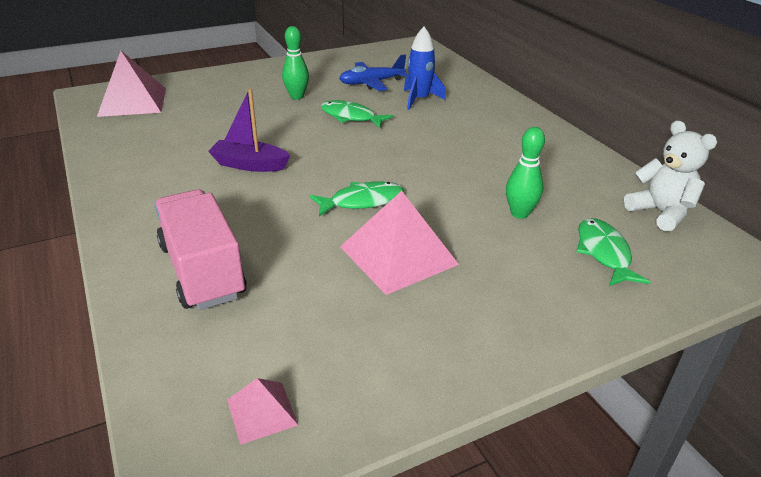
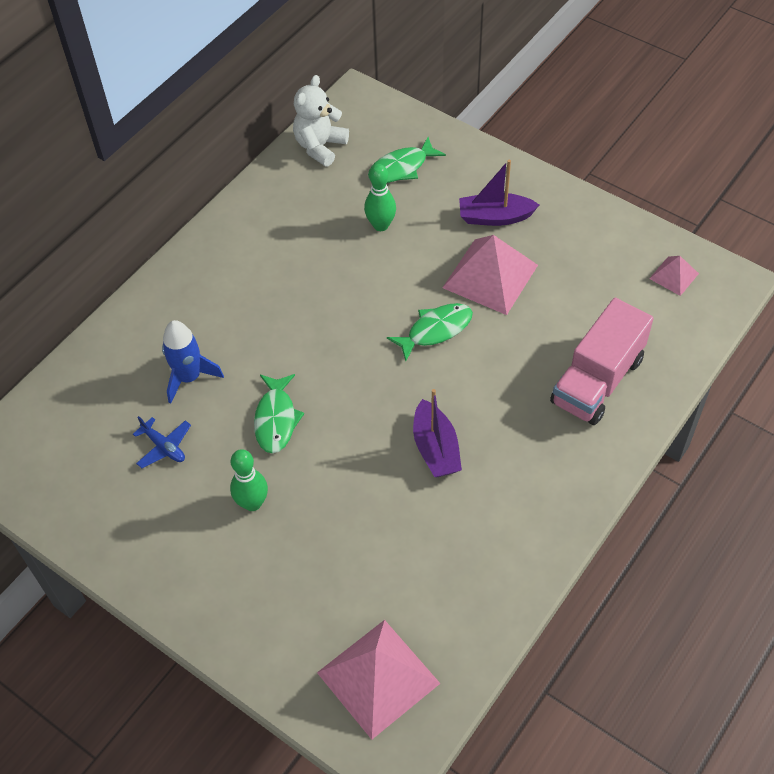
camera: 115 degrees left, 20 degrees up
(362, 201) = (435, 330): green fish -> green fish turned 105 degrees clockwise
(371, 83) = (164, 447): blue plane -> blue plane, size x0.65
(483, 291) = (495, 217): none -> purple boat

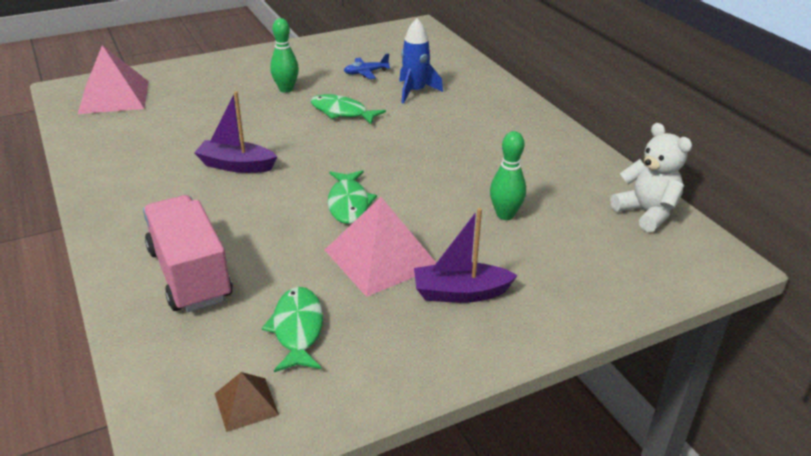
camera: 115 degrees right, 20 degrees down
(401, 168) = (583, 254): green fish -> green fish (297, 329)
(495, 217) = (460, 293): purple boat -> purple boat turned 120 degrees counterclockwise
(674, 276) = (246, 404): pink pyramid -> brown pyramid

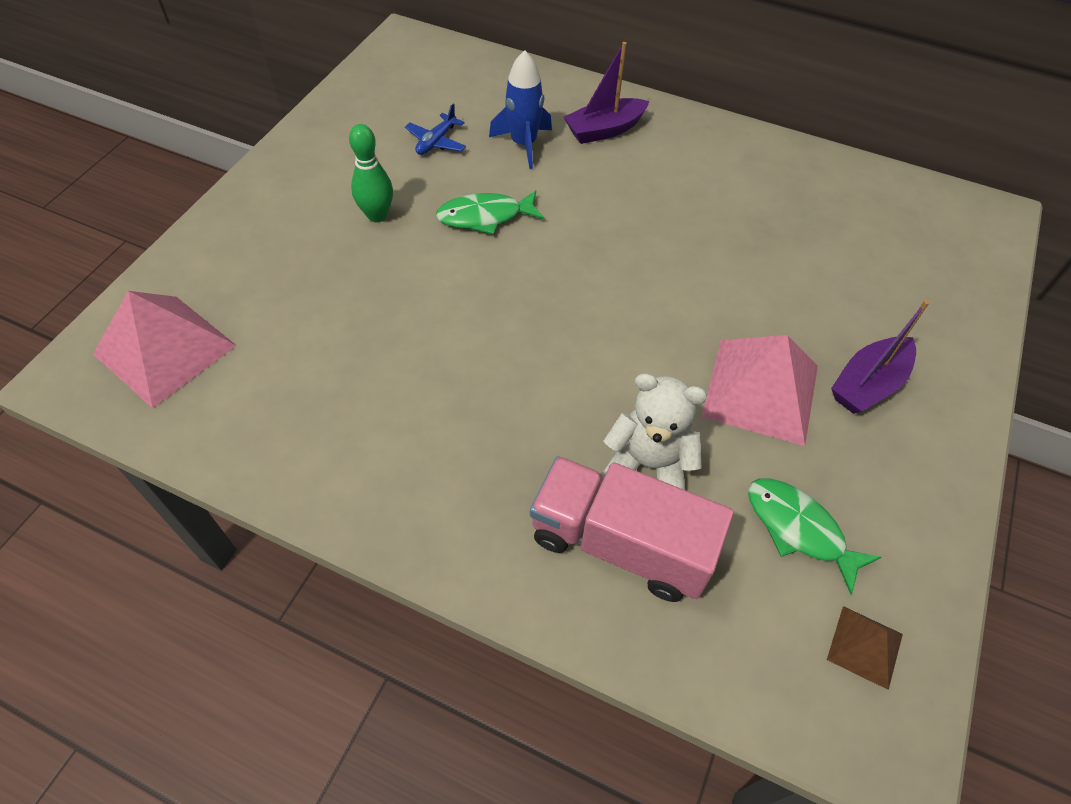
camera: 40 degrees left, 20 degrees up
(236, 165) = (471, 364): purple boat -> purple boat (604, 130)
(348, 203) = (650, 342): green fish -> none
(505, 215) = (795, 266): green bowling pin -> none
(646, 213) = (891, 193): white teddy bear -> white teddy bear (648, 464)

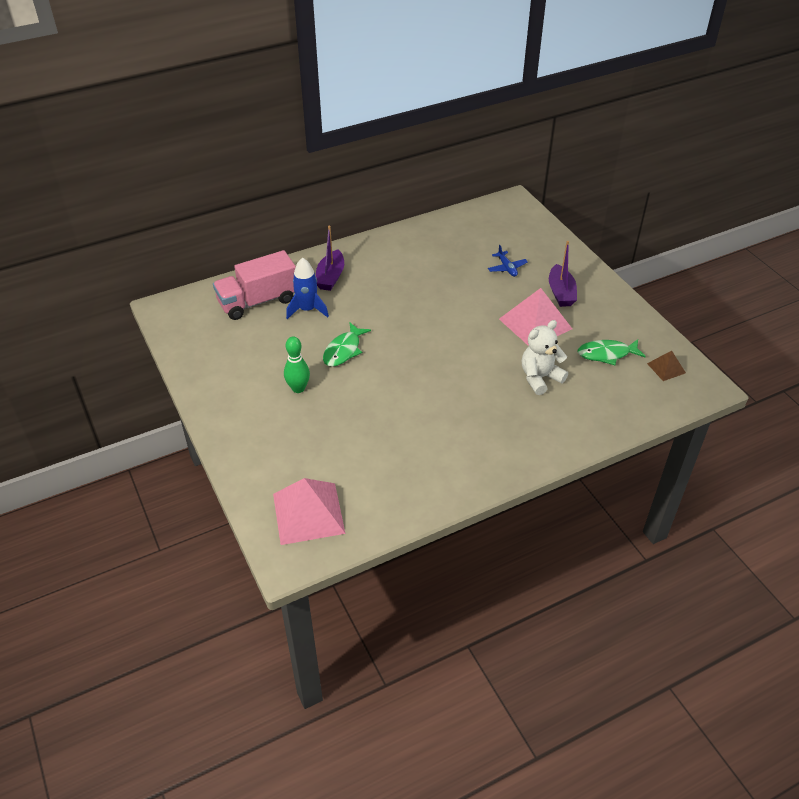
camera: 50 degrees left, 10 degrees down
(436, 142) = (267, 339): blue plane -> blue plane (507, 268)
(620, 543) = (569, 407): pink truck -> pink truck (258, 301)

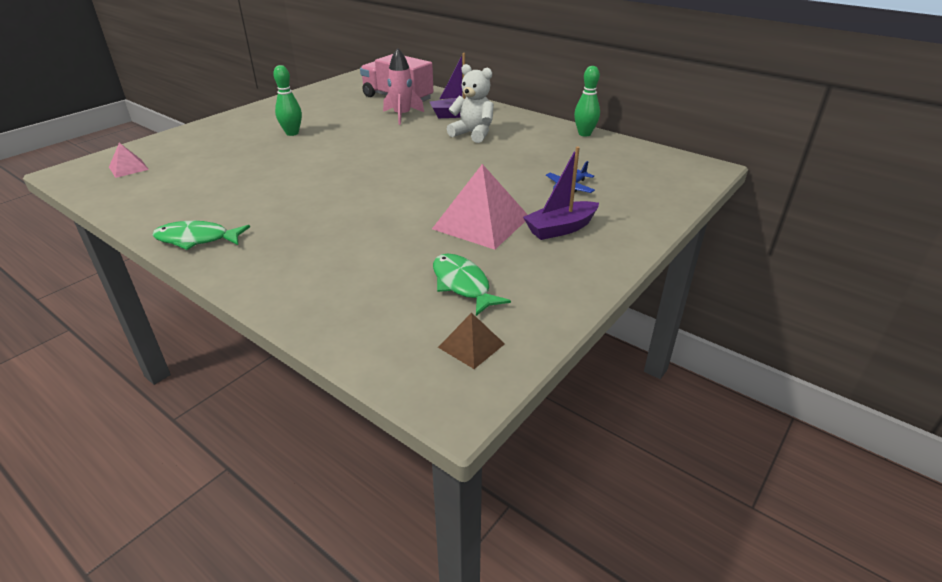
camera: 65 degrees right, 10 degrees down
(307, 310) = (402, 116): blue rocket -> pink rocket
(308, 513) = (128, 168): pink pyramid -> pink pyramid, size x0.50
(343, 350) = (356, 139): green fish -> green fish (197, 239)
(422, 227) = (584, 134): none -> green bowling pin
(540, 378) = (379, 244): white teddy bear -> white teddy bear (473, 134)

